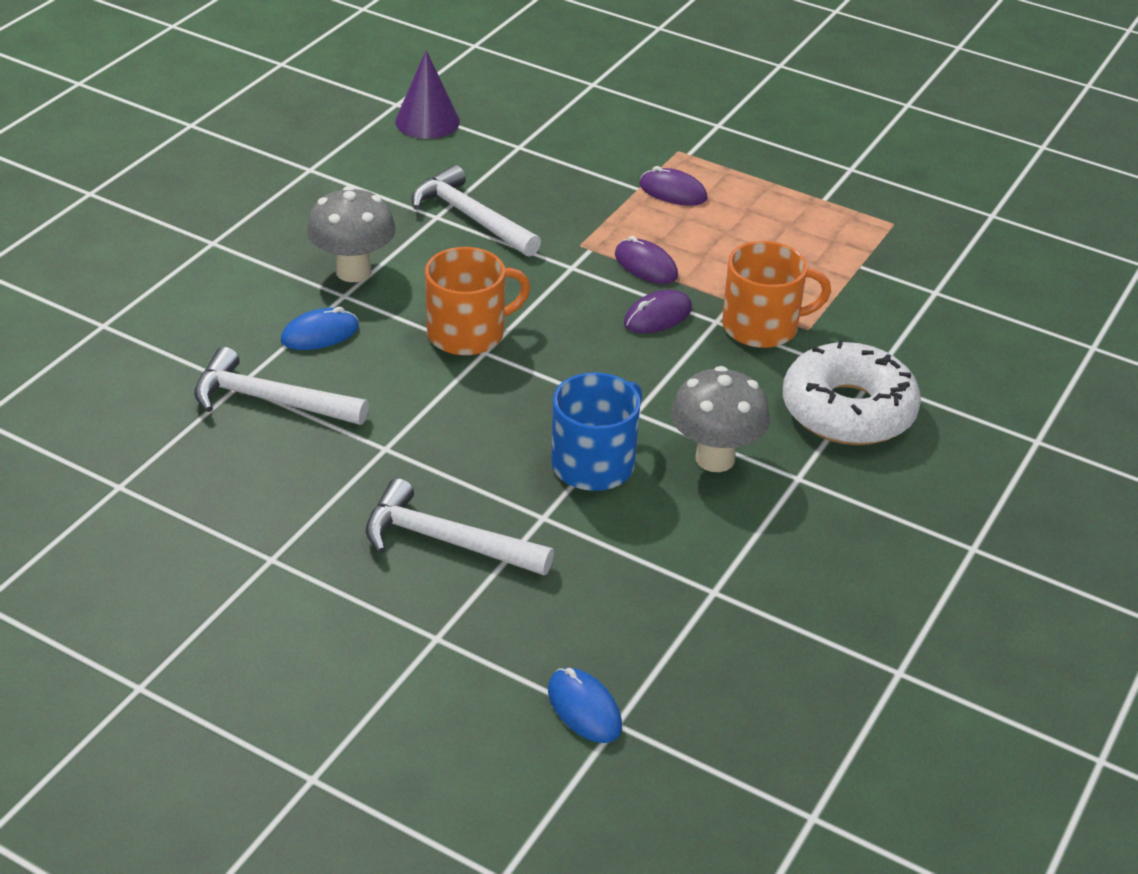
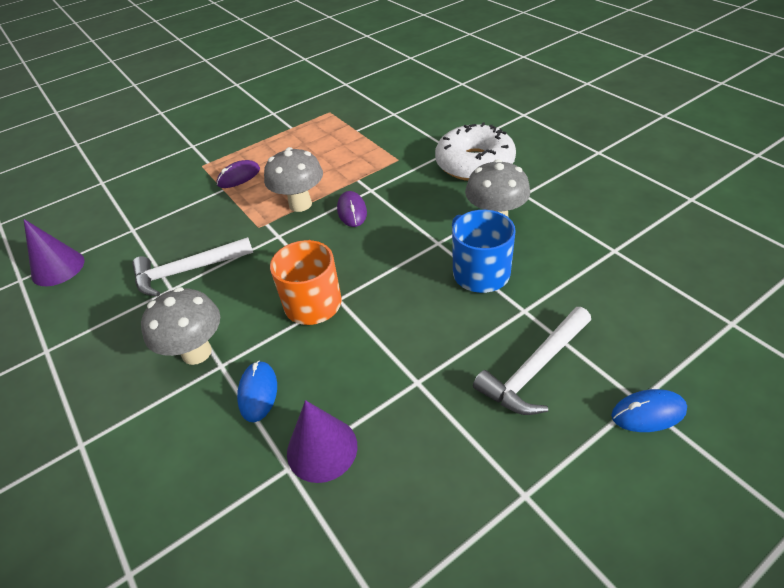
camera: 60 degrees left, 5 degrees up
(270, 400) = (322, 449): white hammer -> purple cone
(584, 709) = (718, 335): blue mouse -> blue mouse (648, 413)
(645, 265) = (300, 204): purple mouse -> grey mushroom
(762, 326) = (386, 174): orange mug -> none

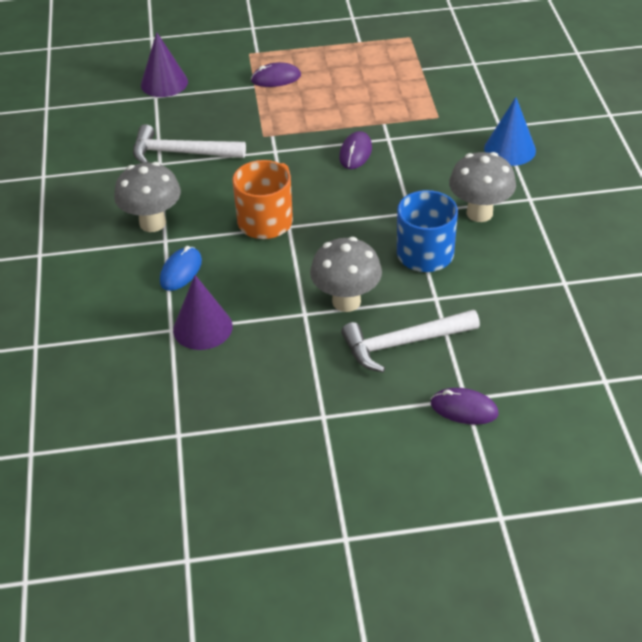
camera: 25 degrees right, 0 degrees up
(58, 268) = (80, 109): purple cone -> purple cone (164, 83)
(300, 204) = (314, 128): grey mushroom -> grey mushroom (346, 301)
(474, 163) = (510, 149): white donut -> blue cone
(648, 413) = (464, 409): blue mouse -> purple mouse

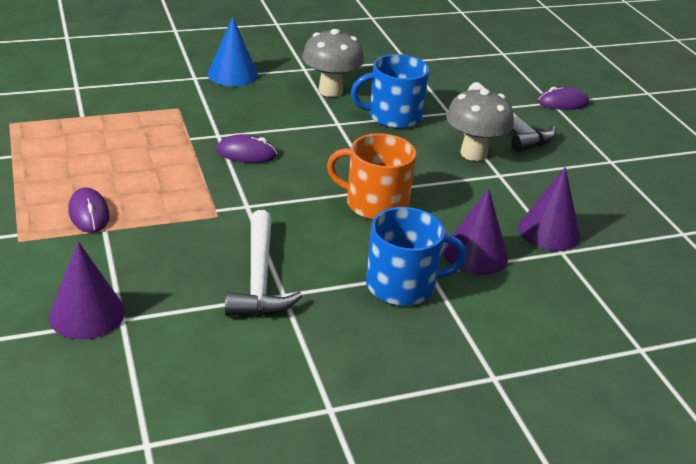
camera: 105 degrees left, 10 degrees down
(152, 223) = (403, 285): grey mushroom -> blue mug
(181, 271) = (475, 254): blue mouse -> purple cone
(464, 409) = (563, 103): purple mouse -> purple mouse turned 75 degrees clockwise

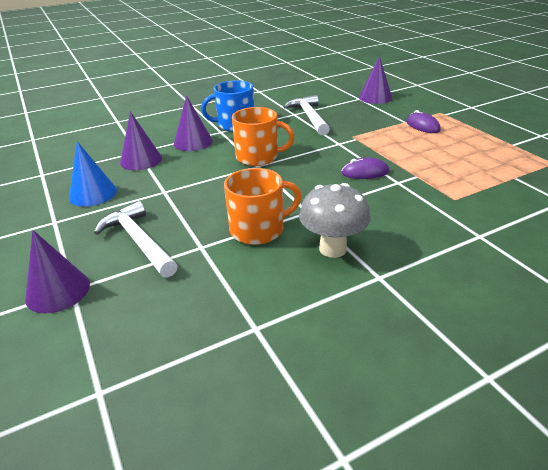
camera: 175 degrees right, 0 degrees up
(232, 74) = (448, 249): blue cone -> blue cone (93, 193)
(393, 116) = (258, 229): blue mug -> orange mug
(473, 153) = (182, 205): grey mushroom -> none
(563, 103) = (58, 291): purple mouse -> purple cone

